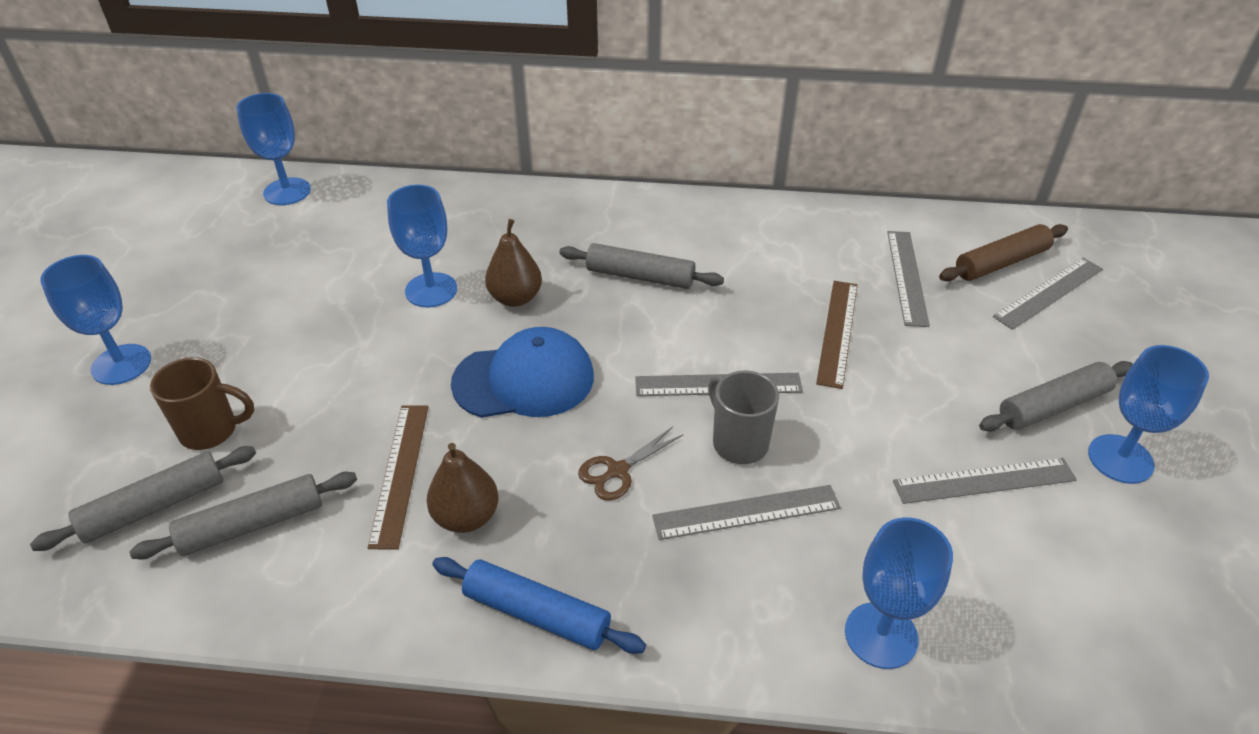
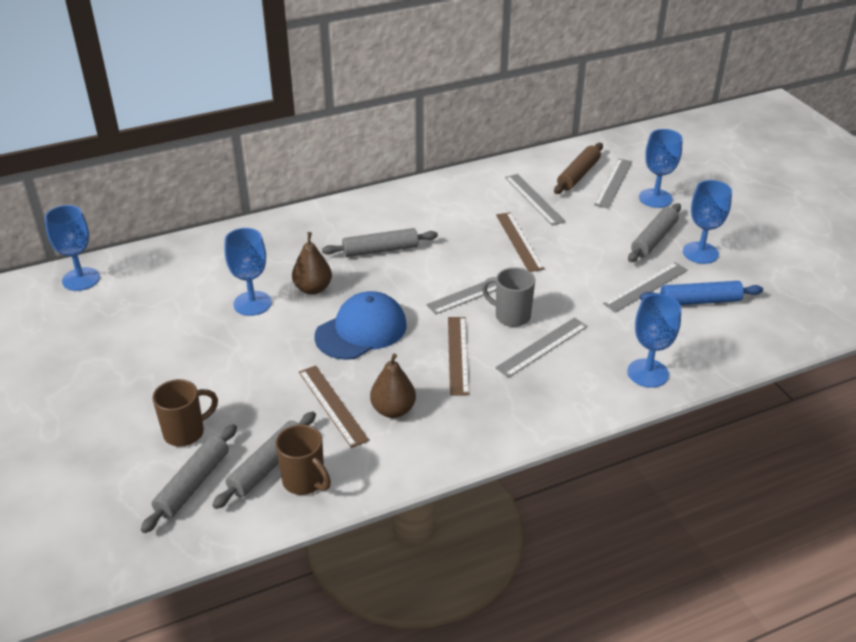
camera: 30 degrees left, 5 degrees down
(121, 364) = (76, 423): blue goblet -> blue goblet (655, 198)
(272, 571) = (305, 482): none -> brown mug
(537, 614) = (474, 436): blue rolling pin -> blue rolling pin (699, 301)
(618, 471) = (458, 355): brown scissors -> brown ruler

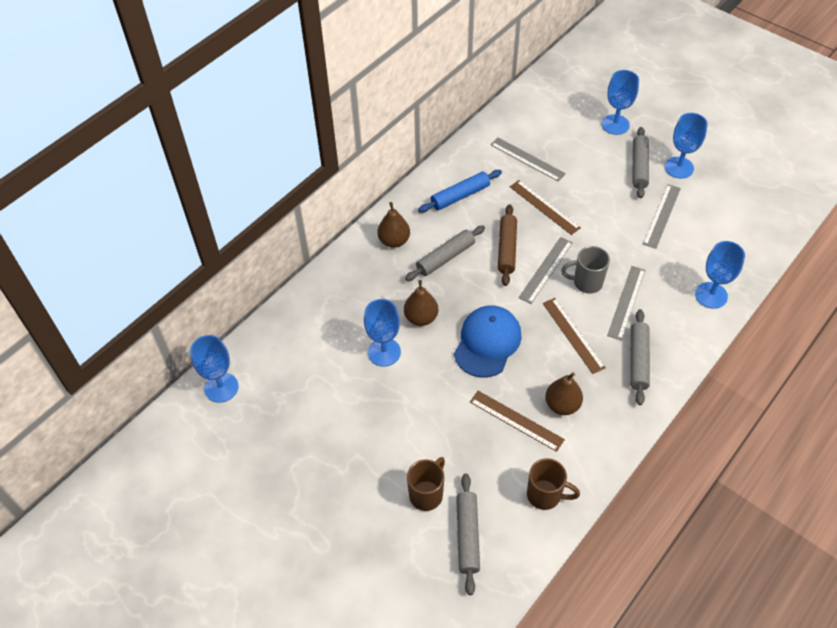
camera: 25 degrees left, 15 degrees up
(268, 466) = (509, 495): grey rolling pin -> grey rolling pin (638, 360)
(342, 222) = (394, 241): none -> brown pear
(578, 175) = (544, 121): brown rolling pin -> brown rolling pin (507, 249)
(613, 183) = (575, 120): grey ruler -> none
(699, 301) = (705, 214): blue rolling pin -> blue rolling pin (460, 196)

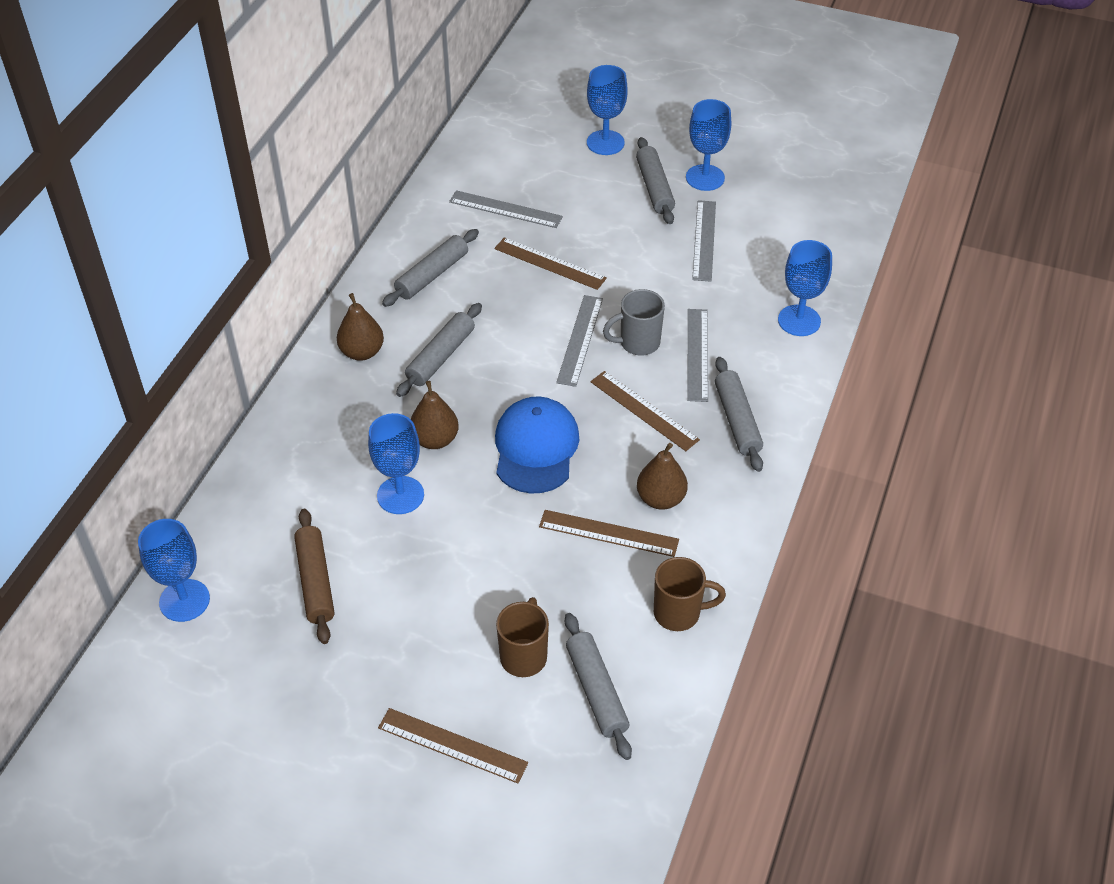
camera: 20 degrees left, 5 degrees down
(357, 544) = (452, 745): none -> brown ruler
(460, 196) = (432, 275): blue rolling pin -> grey rolling pin
(507, 249) = (519, 326): brown rolling pin -> brown rolling pin (315, 581)

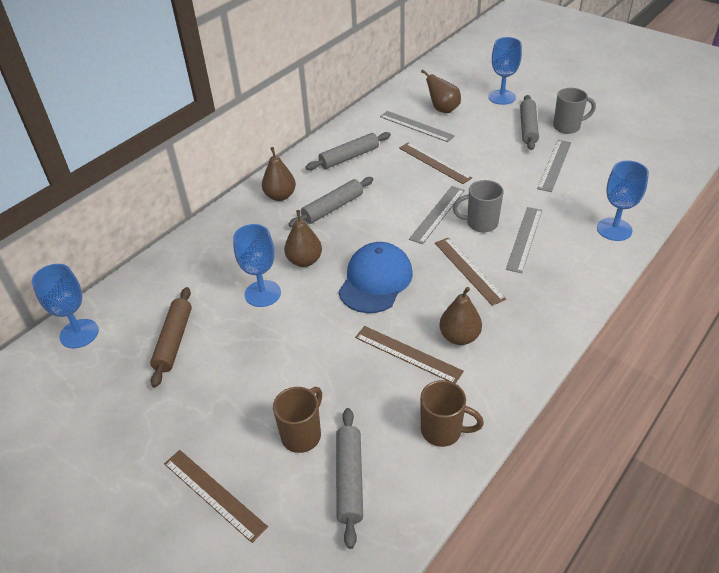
camera: 20 degrees right, 5 degrees down
(532, 176) = (443, 109): none -> brown pear
(705, 178) = (568, 127): blue goblet -> grey mug
(737, 420) = (541, 291): grey rolling pin -> none

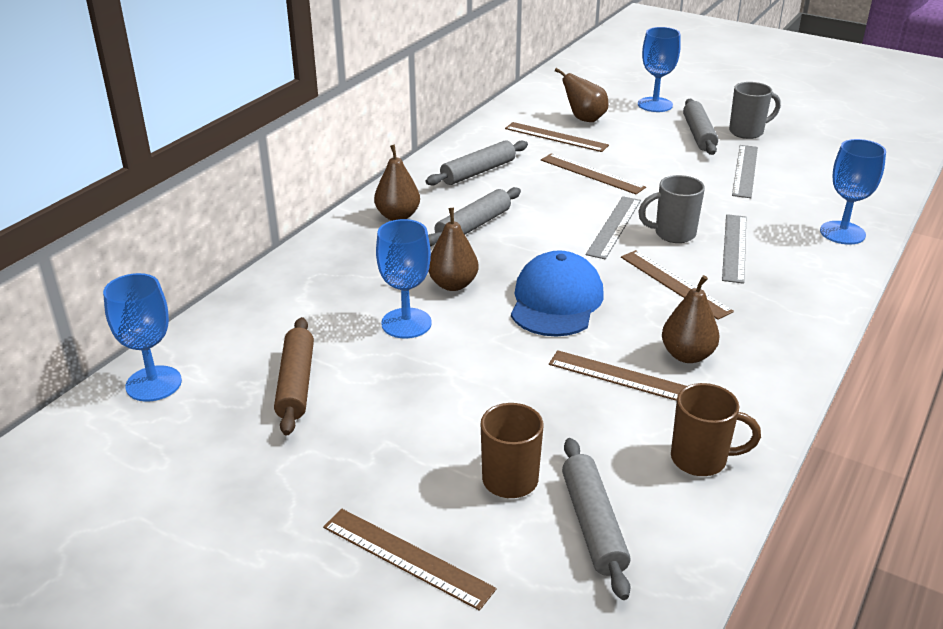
camera: 10 degrees left, 10 degrees down
(416, 126) = (556, 137): grey ruler -> brown ruler

